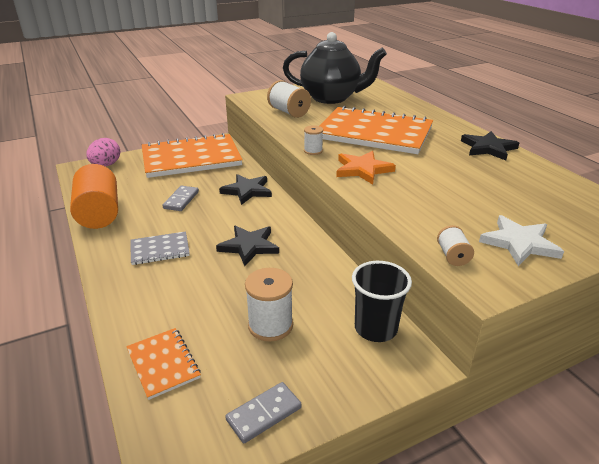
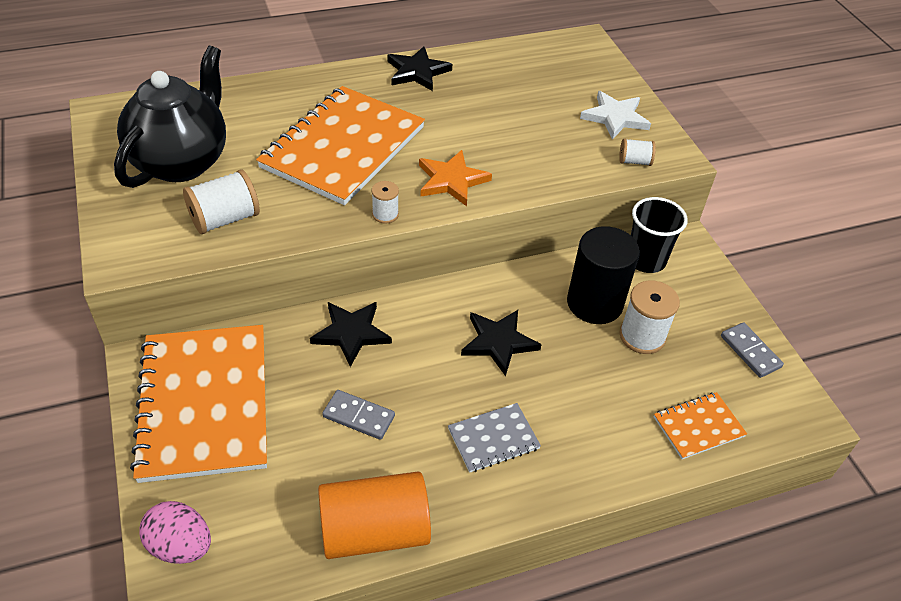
camera: 85 degrees left, 15 degrees up
(160, 249) = (493, 439): grey notebook -> grey notebook turned 75 degrees clockwise
(304, 294) = (594, 303): none -> black cylinder

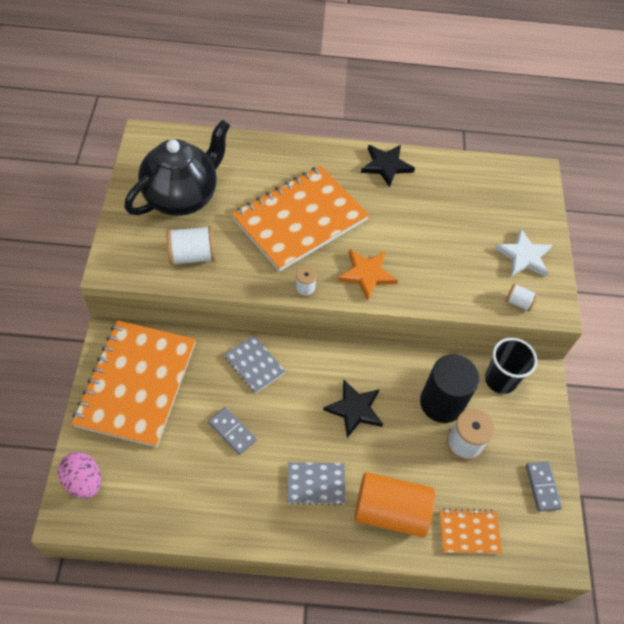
camera: 20 degrees right, 10 degrees up
(351, 333) = (254, 365): black star -> grey notebook
(374, 531) = (207, 520): orange cylinder -> orange cylinder (390, 511)

